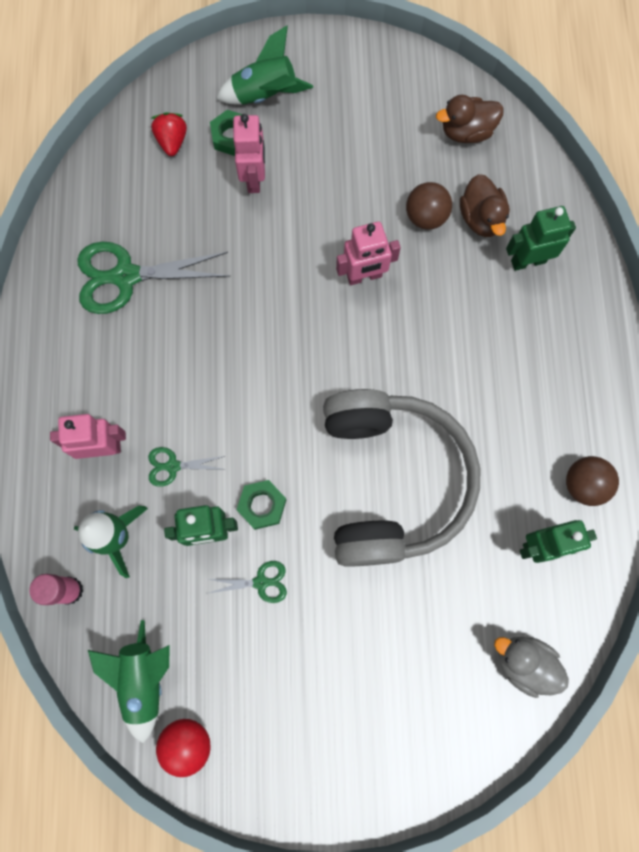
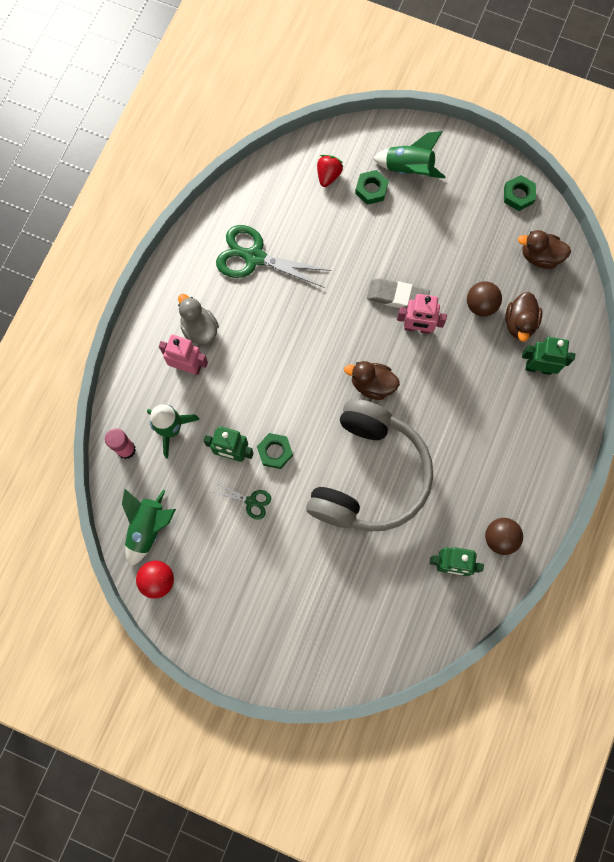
camera: 25 degrees right, 0 degrees up
(173, 466) = (228, 399): green scissors -> none
(254, 178) = (373, 226): pink robot -> none
(322, 249) = (397, 296): none -> grey eraser
(342, 368) = (372, 384): none -> brown duck
(407, 72) = (518, 195): none -> green nut
(524, 663) = (400, 634): grey duck -> grey duck (199, 329)

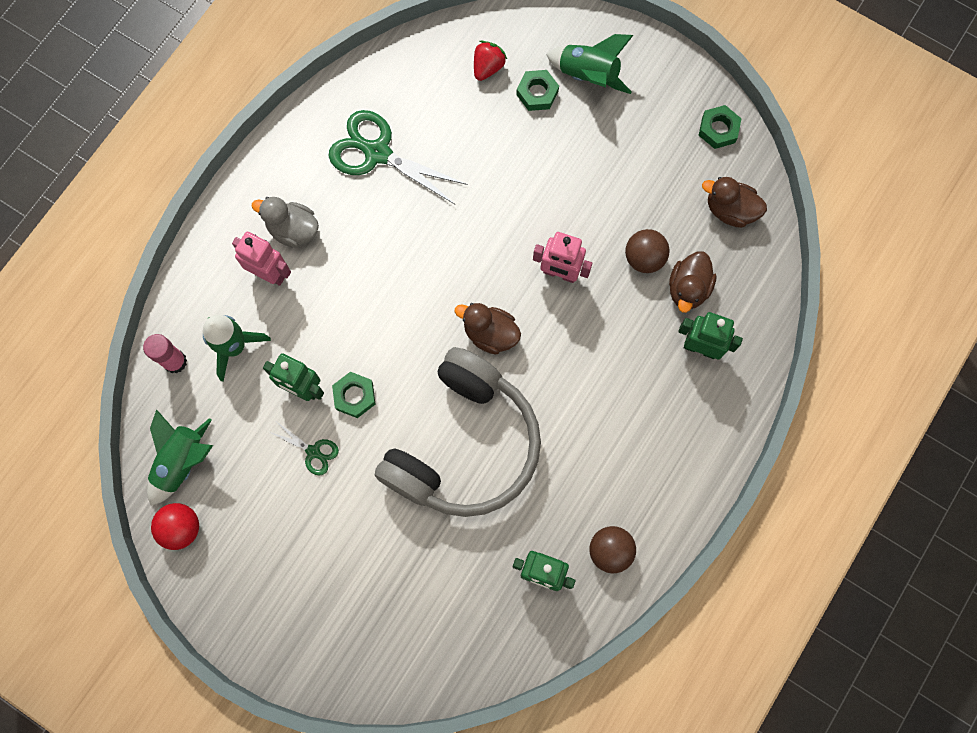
camera: 10 degrees right, 0 degrees up
(199, 329) = (293, 230): grey duck -> grey duck turned 45 degrees counterclockwise
(397, 296) = (543, 230): grey eraser -> none

